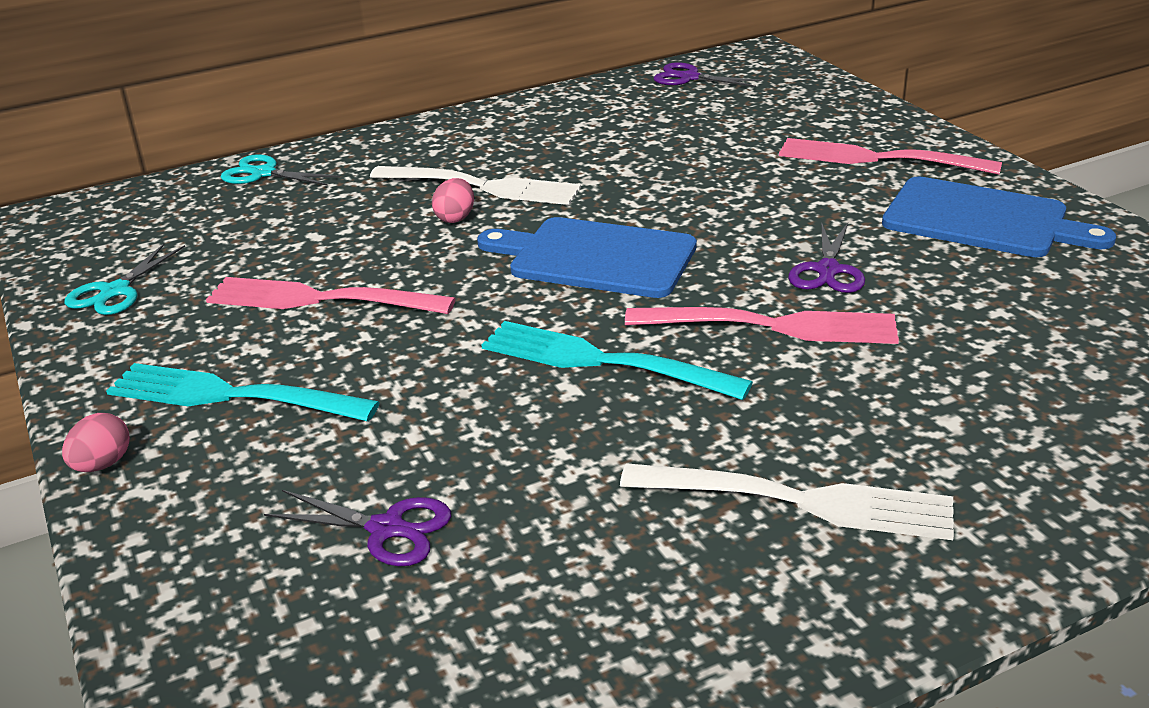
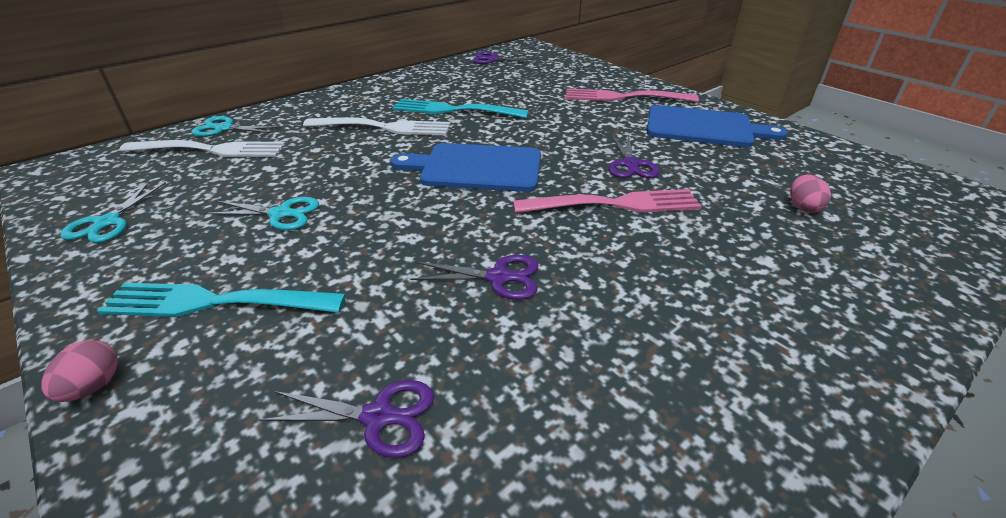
camera: 15 degrees left, 5 degrees up
(320, 299) = (281, 214): pink fork -> turquoise scissors
(455, 218) = (370, 149): pink egg -> pink egg (803, 207)
(572, 404) = (498, 277): none -> purple scissors
(602, 361) = (509, 241): turquoise fork -> turquoise fork (454, 110)
(799, 501) = (702, 339): white fork -> white fork (210, 150)

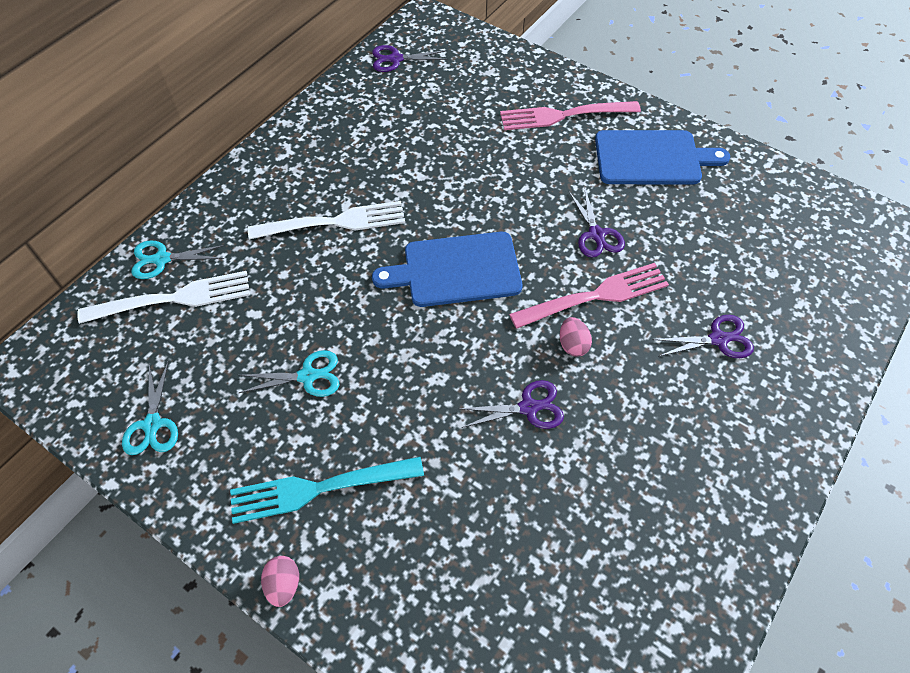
camera: 15 degrees left, 20 degrees up
(378, 417) = (496, 553): purple scissors -> purple scissors (718, 339)
(454, 110) = (395, 175): turquoise fork -> none
(803, 207) = (749, 265): pink egg -> pink egg (573, 345)

